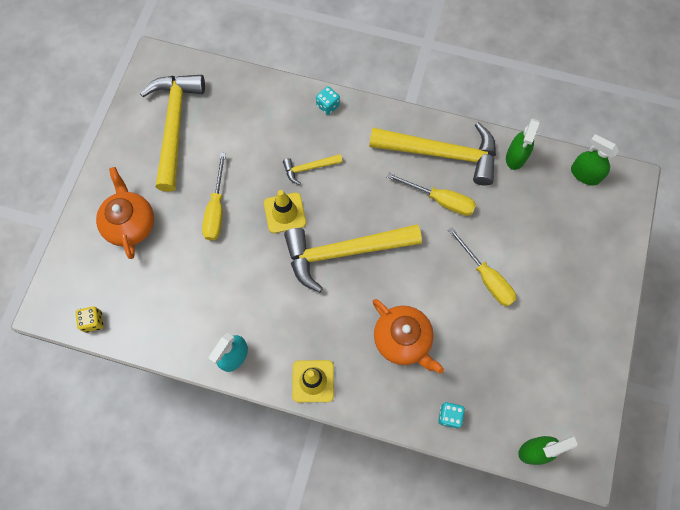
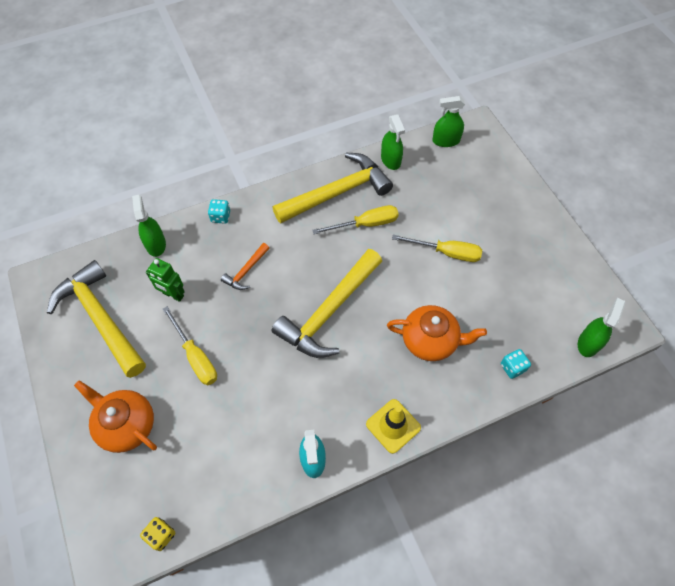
camera: 40 degrees left, 10 degrees down
(239, 146) = (173, 295): none -> green robot
(260, 93) = (156, 244): none -> green spray bottle
(285, 213) = (256, 317): yellow traffic cone -> none
(309, 168) = (246, 271): yellow hammer -> orange hammer

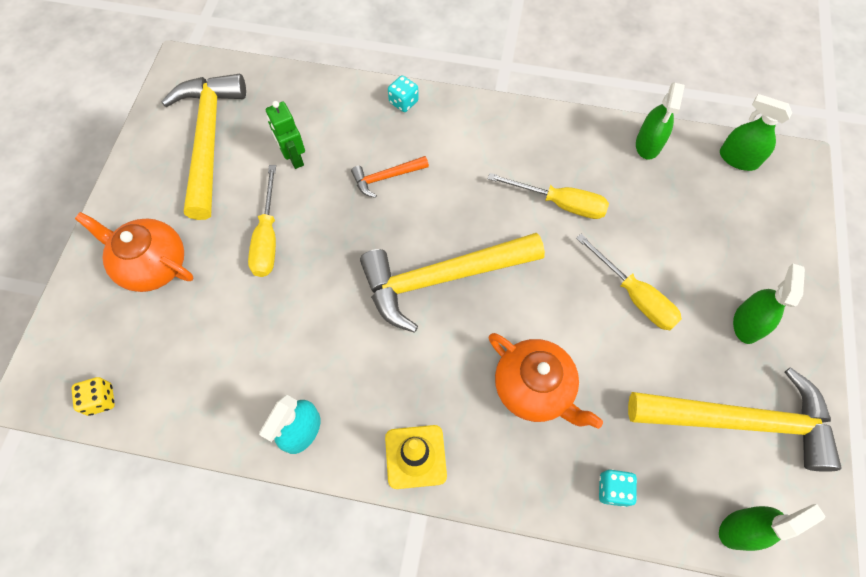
camera: 35 degrees right, 5 degrees up
(126, 425) = (152, 264): orange teapot -> orange teapot turned 45 degrees counterclockwise
(156, 244) = (316, 94): green spray bottle -> green spray bottle (747, 323)
(337, 193) = (553, 147): yellow hammer -> yellow hammer (740, 421)

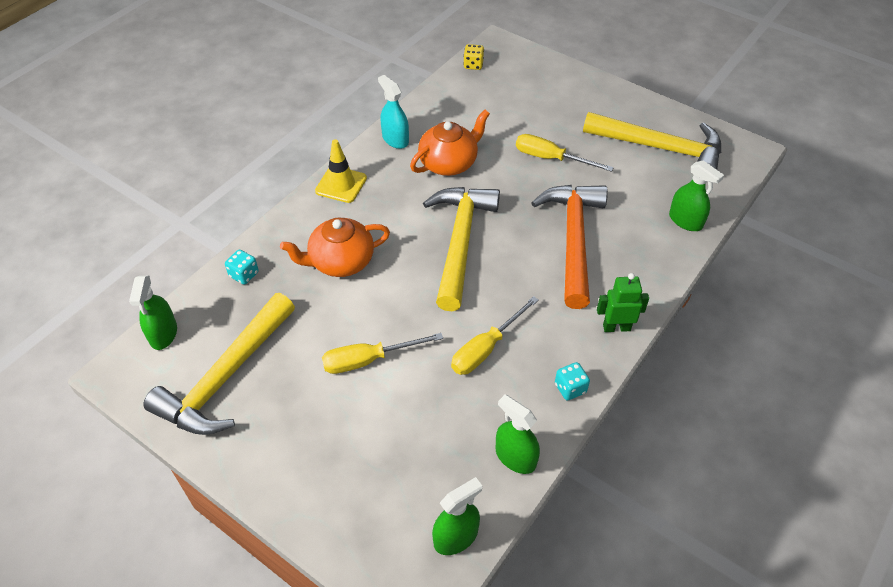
camera: 115 degrees right, 15 degrees down
(152, 264) = (558, 100): orange teapot -> orange teapot (449, 163)
(294, 158) = (620, 191): green robot -> green robot (616, 327)
(386, 177) = (573, 240): orange hammer -> orange hammer, size x2.19
(403, 102) = (653, 278): turquoise dice -> turquoise dice (570, 388)
(747, 323) = (291, 431): green spray bottle -> green spray bottle (685, 221)

